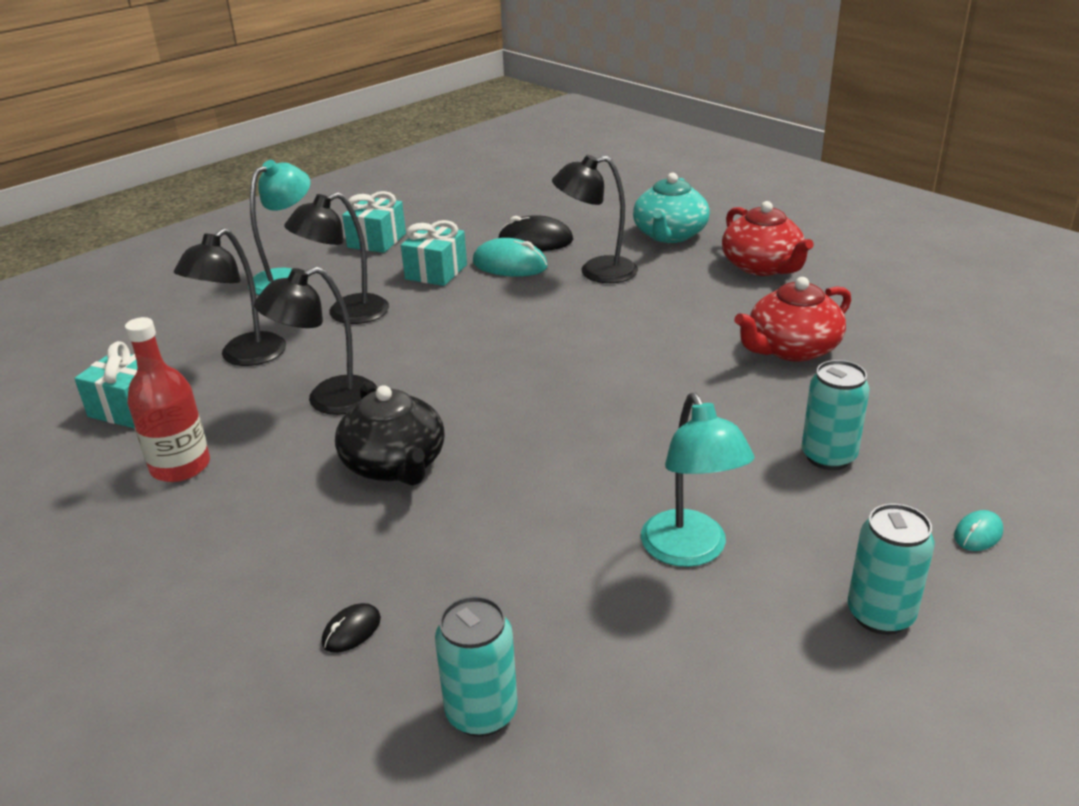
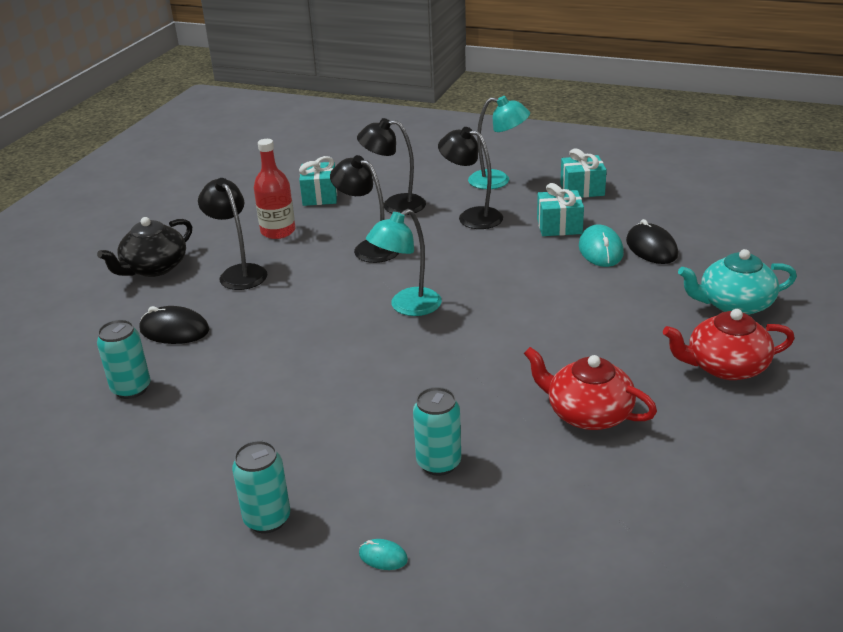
camera: 65 degrees right, 0 degrees up
(351, 631) = (174, 330): black mouse -> black mouse, size x1.93
(395, 464) = (319, 293): black teapot -> black teapot (154, 268)
(596, 272) = (627, 289): black lamp -> black lamp (239, 273)
(690, 551) = (293, 424): turquoise lamp -> turquoise lamp (407, 307)
(762, 266) = (725, 367): red teapot -> red teapot turned 45 degrees clockwise

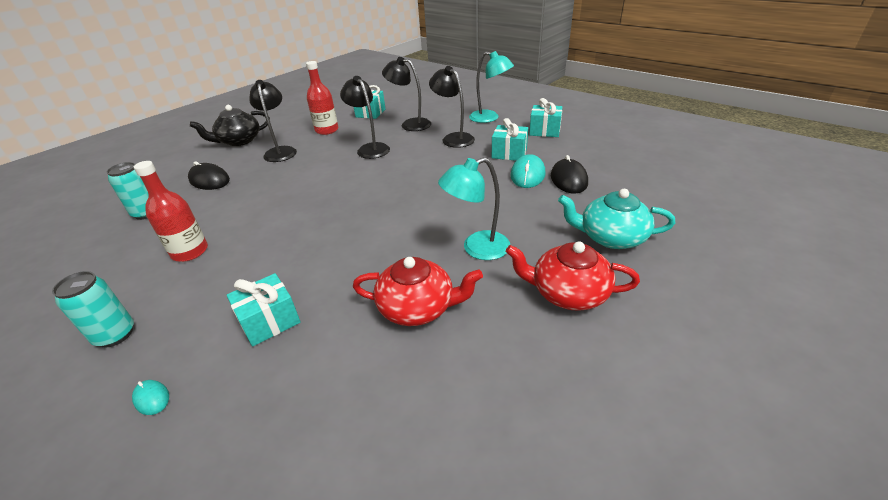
camera: 20 degrees right, 5 degrees up
(255, 419) = (190, 252): none -> red bottle
(407, 307) = (359, 191): turquoise lamp -> turquoise lamp (477, 248)
(439, 463) = (270, 321): turquoise can -> turquoise gift
(587, 413) = (418, 307): red teapot -> red teapot turned 135 degrees clockwise

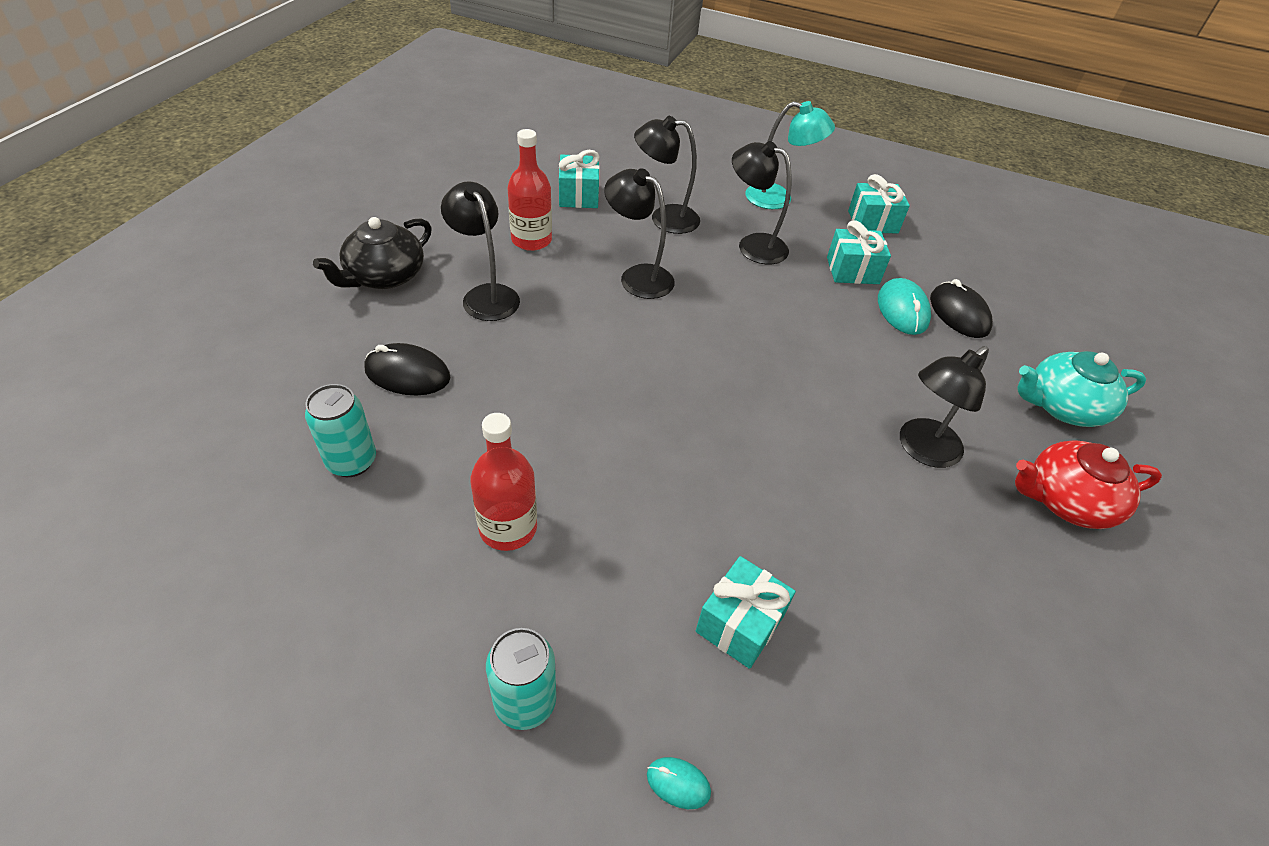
camera: 25 degrees left, 10 degrees up
(418, 307) = (914, 558): red teapot -> none
(477, 248) = (922, 450): turquoise lamp -> black lamp

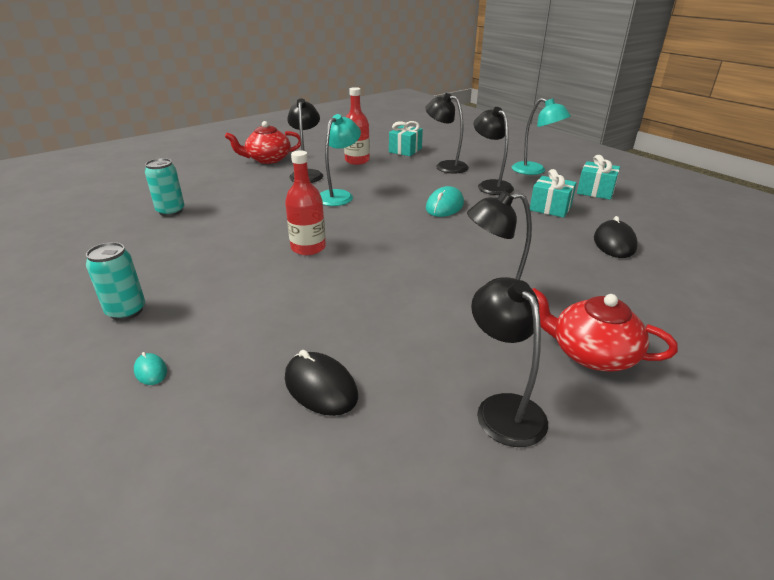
camera: 35 degrees right, 15 degrees down
(384, 276) = (268, 159): black teapot -> red teapot
(407, 374) = (234, 191): black mouse -> black mouse (320, 387)
(508, 528) = (205, 251): red bottle -> red bottle (308, 248)
(581, 330) = (339, 195): none -> turquoise lamp
(637, 276) = (399, 183): black lamp -> black lamp (503, 408)
(740, 624) = (271, 325): turquoise gift -> none
(902, 310) = (567, 232): turquoise mouse -> turquoise mouse (444, 206)
(1062, 406) = (653, 307): turquoise teapot -> none

